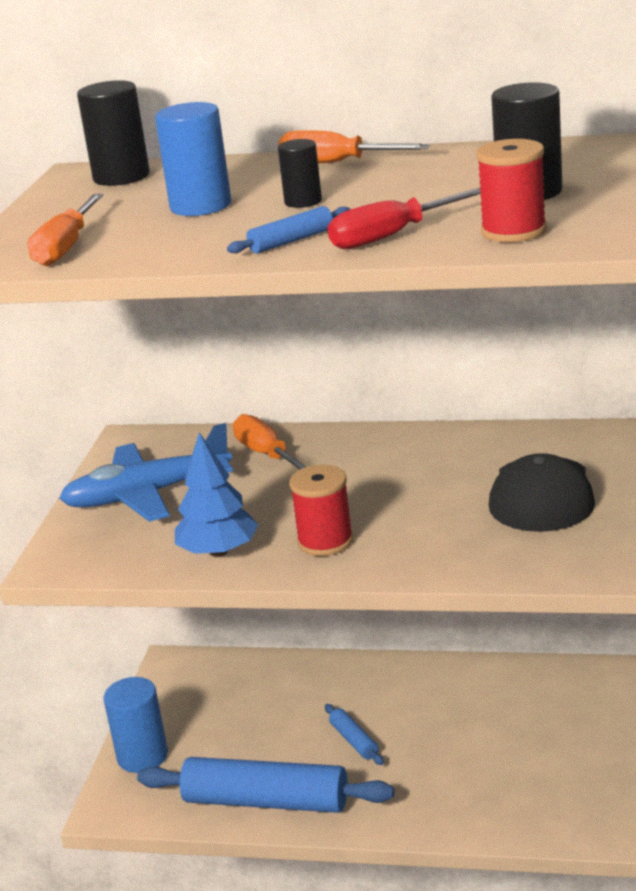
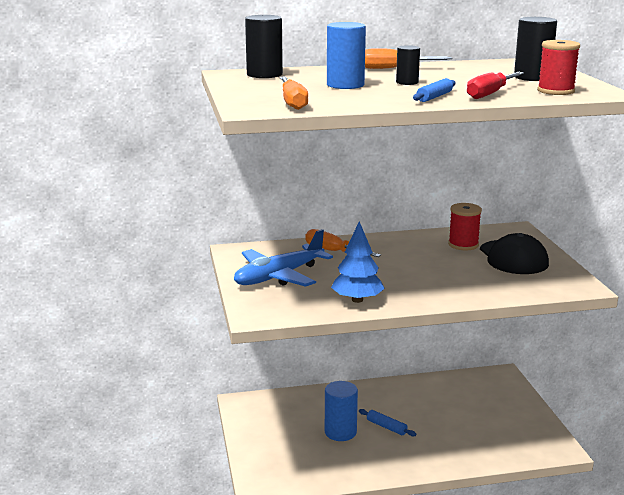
camera: 25 degrees left, 5 degrees down
(142, 756) = (260, 455): blue cylinder -> blue cylinder (340, 432)
(266, 801) = (358, 467): blue rolling pin -> none
(325, 541) = (416, 289): red spool -> red spool (463, 245)

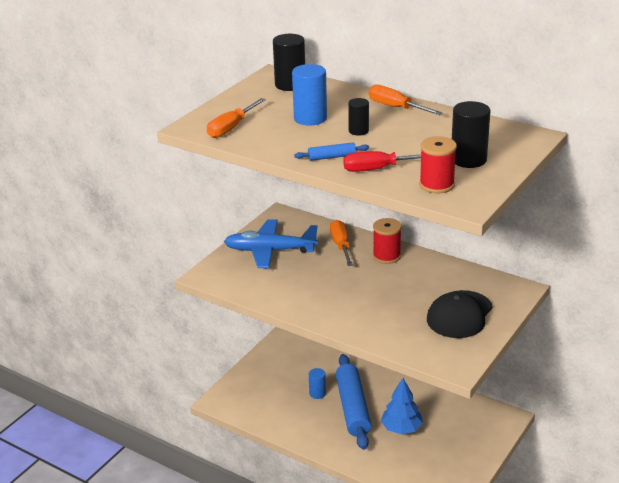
camera: 45 degrees right, 10 degrees up
(340, 432) = (317, 393): blue cylinder -> blue cylinder, size x0.60
(357, 300) = (283, 295): blue tree -> blue tree (401, 428)
(386, 427) = (353, 408): blue rolling pin -> blue rolling pin, size x2.26
(463, 245) = (445, 284): red spool -> red spool (386, 256)

